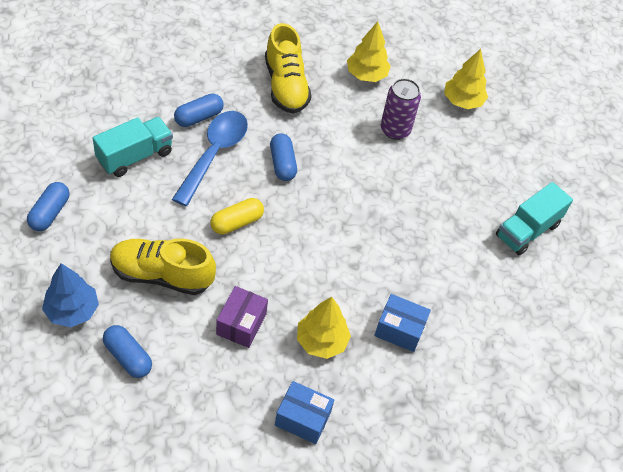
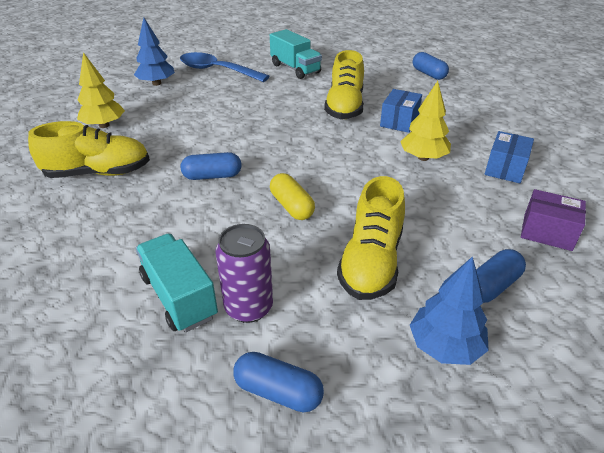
camera: 80 degrees left, 15 degrees down
(199, 117) = (125, 238): blue capsule -> blue capsule (428, 74)
(214, 154) = (189, 224): blue spoon -> blue spoon (217, 70)
(241, 324) = (420, 203): purple box -> purple box (547, 232)
(395, 130) = (181, 114): purple can -> purple can (248, 307)
(429, 277) = (344, 107): none -> yellow shoe
(462, 101) = (156, 83): yellow tree -> blue tree

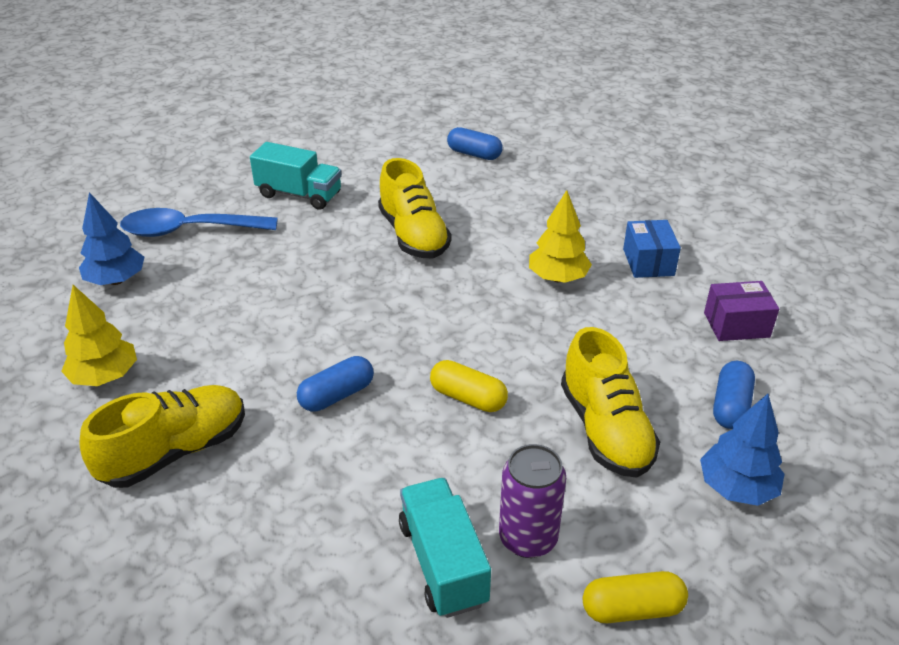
camera: 30 degrees left, 0 degrees up
(179, 296) = (443, 563): turquoise truck -> turquoise truck turned 45 degrees clockwise
(278, 392) = (632, 609): blue capsule -> yellow capsule
(399, 121) = (494, 236): blue box -> none

